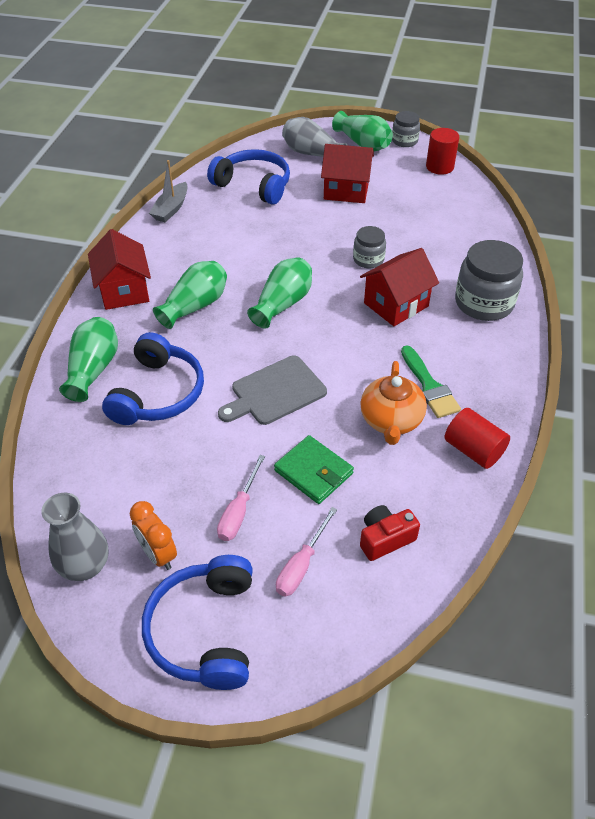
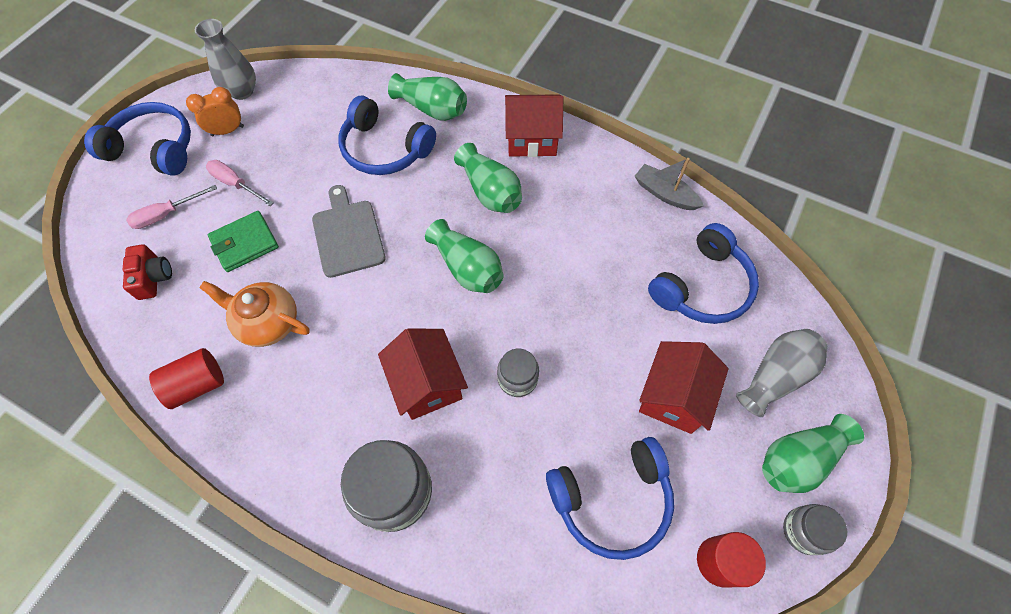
camera: 105 degrees right, 15 degrees up
(301, 565) = (166, 214): pink screwdriver -> pink screwdriver turned 75 degrees counterclockwise
(429, 208) = (611, 500): none -> blue headphones
(429, 386) = (293, 374): green brush -> none

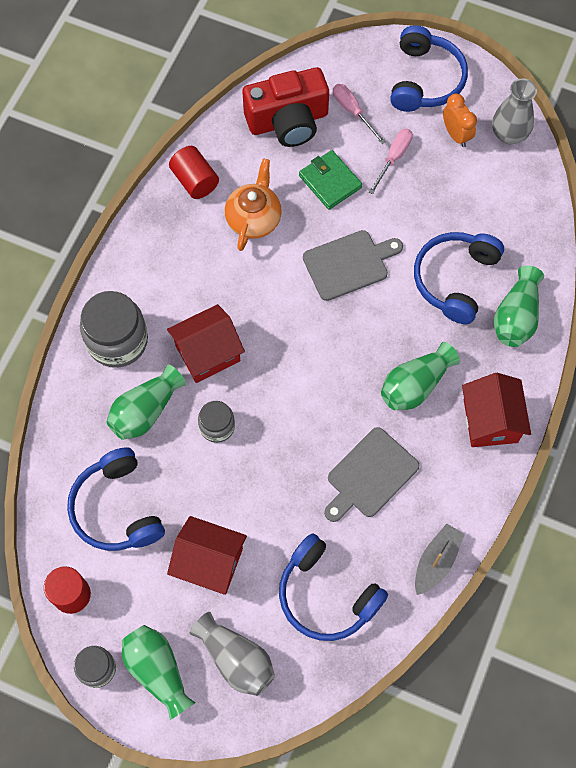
camera: 85 degrees right, 5 degrees up
(153, 278) = (288, 121): red camera -> red camera, size x1.95
(467, 268) = (324, 373): green vase -> green vase (145, 411)
(580, 238) = (370, 475): none -> grey cutting board

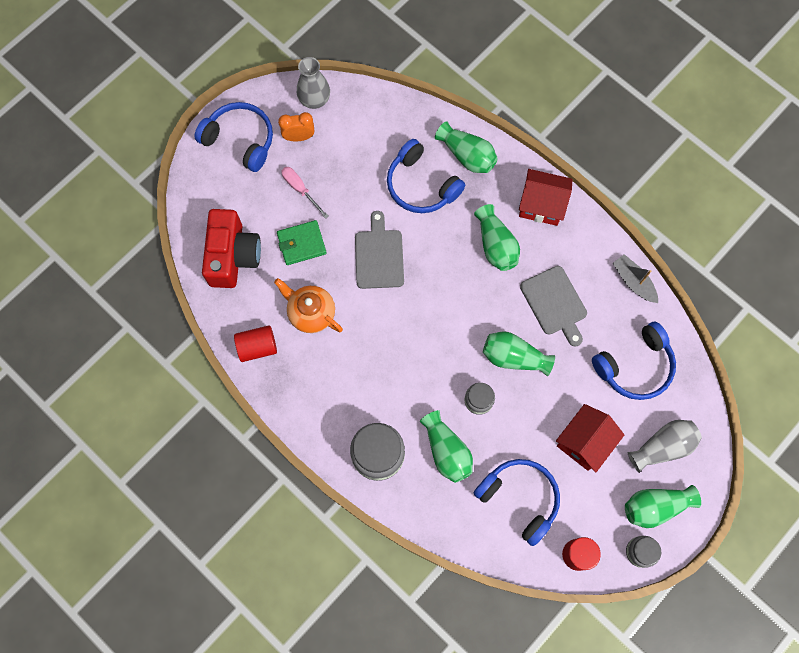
camera: 70 degrees left, 5 degrees up
(117, 508) = (519, 498): blue headphones -> blue headphones turned 135 degrees counterclockwise
(207, 353) = (415, 387): red house -> none
(284, 449) = (514, 357): none -> green vase
(353, 112) = (246, 204): pink screwdriver -> none

